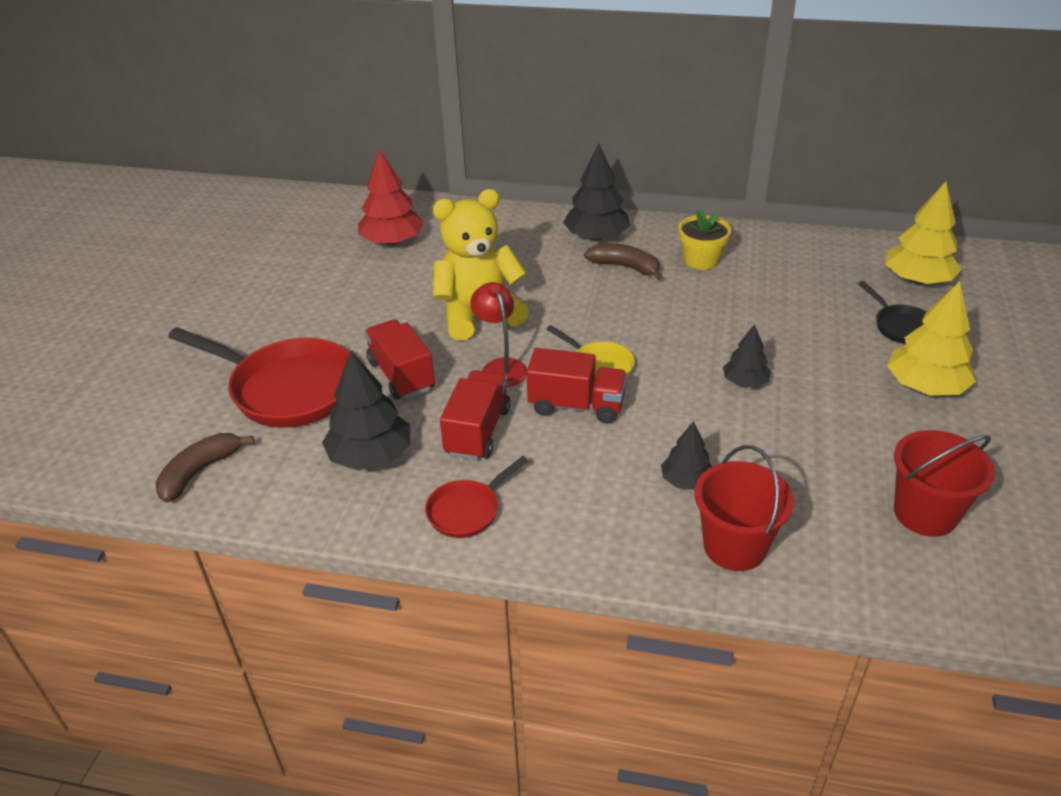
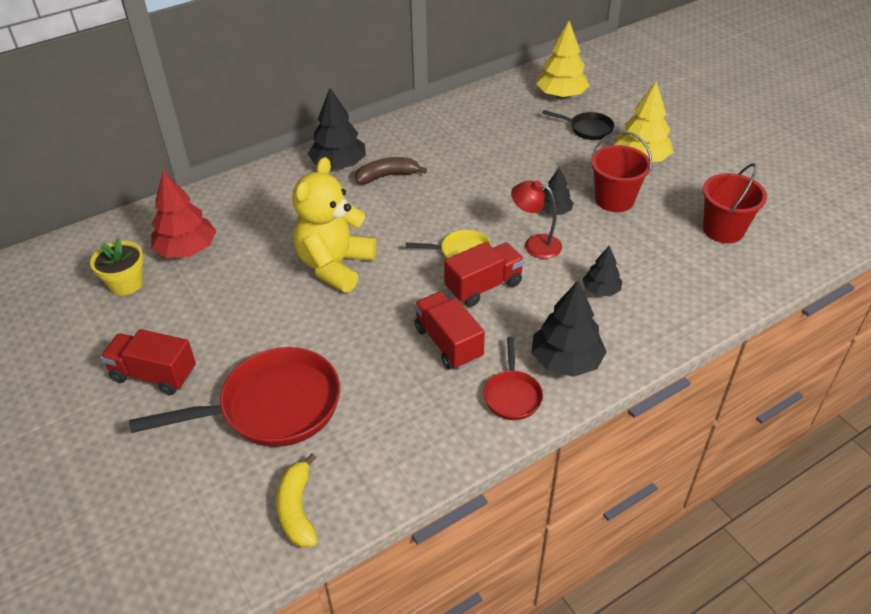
camera: 45 degrees left, 5 degrees up
(199, 472) = (297, 509): brown banana -> yellow banana
(371, 456) = (403, 407): black tree -> black tree (566, 361)
(401, 375) = (343, 341): red truck -> red truck (154, 375)
(501, 367) = (402, 292): red lamp -> red lamp (535, 244)
(701, 260) = (428, 145): yellow flower pot -> yellow flower pot (126, 284)
(734, 546) = (669, 309): red bucket -> red bucket (614, 200)

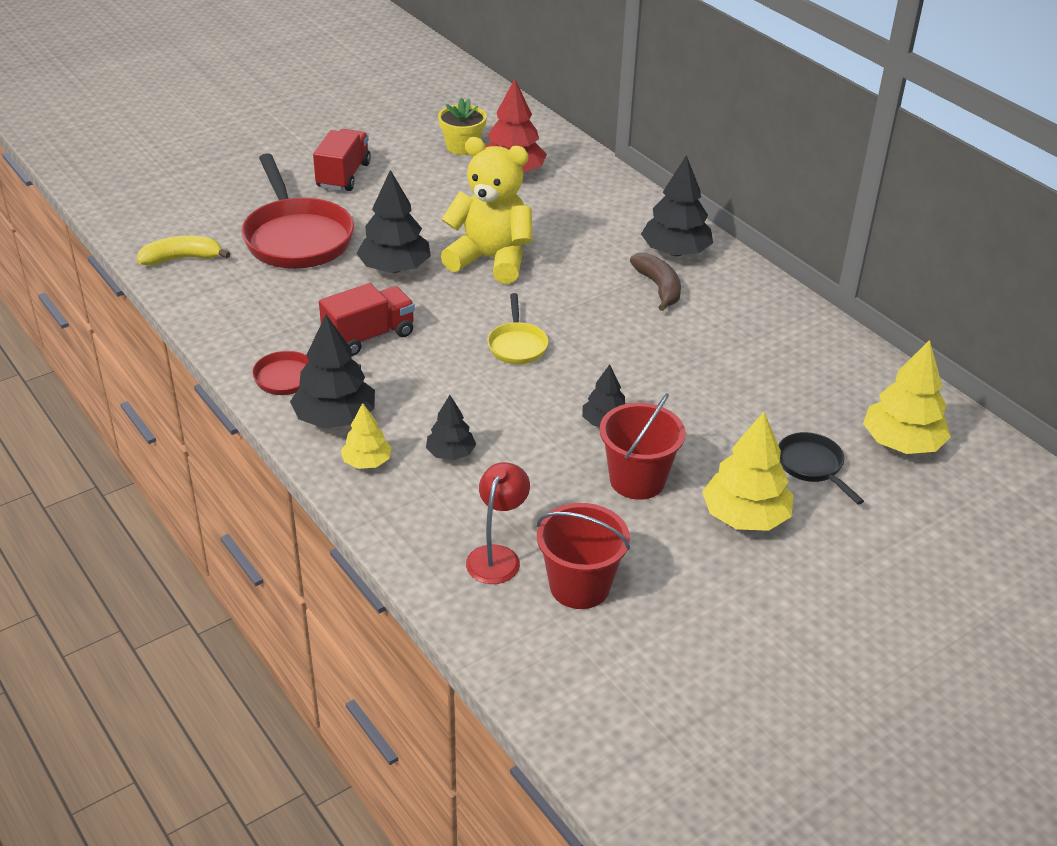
camera: 85 degrees right, 5 degrees down
(340, 329) = (394, 268): none -> black tree
(483, 286) = (458, 361): red truck -> none
(535, 244) = (535, 403): red lamp -> red lamp (497, 556)
(588, 129) = (812, 466): black pan -> black pan turned 135 degrees clockwise
(619, 338) = (366, 462): none -> yellow tree

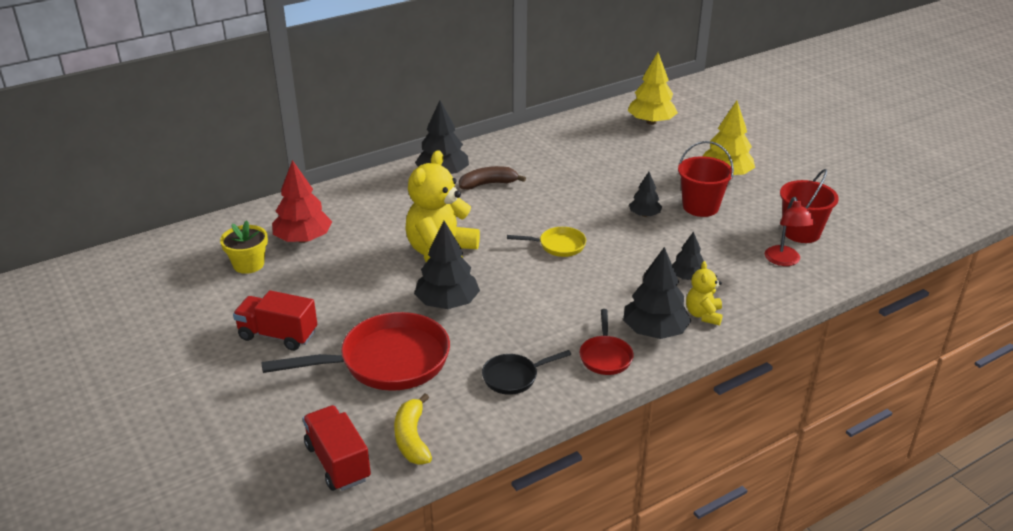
camera: 85 degrees left, 5 degrees down
(366, 462) = (703, 315): yellow tree -> yellow teddy bear
(369, 336) = (546, 316): red truck -> red truck (338, 462)
(497, 556) = (784, 261): red lamp -> red lamp turned 120 degrees counterclockwise
(812, 466) = (676, 150): black pan -> black pan (513, 377)

